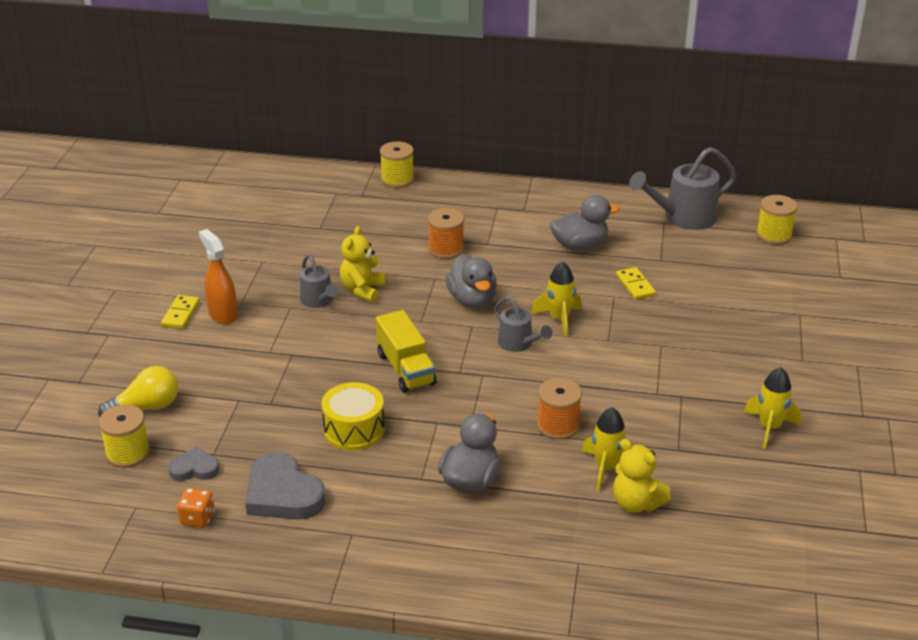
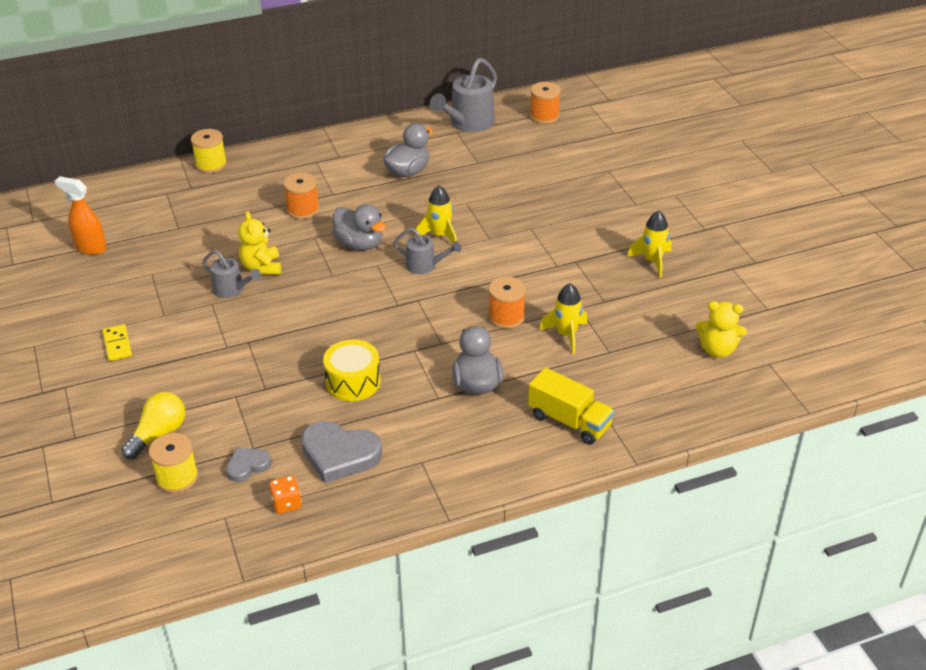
camera: 30 degrees left, 5 degrees up
(223, 314) = (156, 331): orange spray bottle -> orange spray bottle (90, 247)
(405, 369) = (353, 318): yellow truck -> yellow truck (569, 421)
(635, 285) = (475, 189): yellow domino -> none
(636, 503) = (607, 352): yellow teddy bear -> yellow teddy bear (717, 350)
(773, 235) = (544, 116): yellow spool -> orange spool

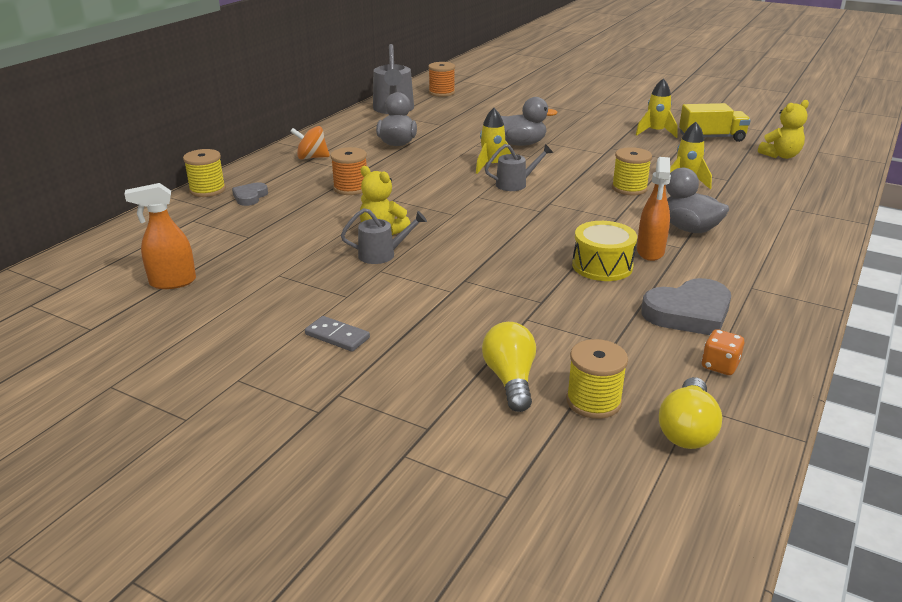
camera: 40 degrees left, 10 degrees down
(117, 344) = (337, 336): yellow domino -> grey domino
(194, 528) = (687, 429): none -> yellow light bulb
(247, 466) = (635, 359): grey heart -> grey heart (250, 197)
(322, 160) = (311, 157): none -> orange spinning top
(359, 244) = (439, 190): grey duck -> grey duck (521, 144)
(408, 389) = (650, 252): none -> orange spray bottle
(506, 317) = (629, 188): orange spool -> yellow spool
(569, 421) = (785, 221): yellow truck -> yellow truck (711, 138)

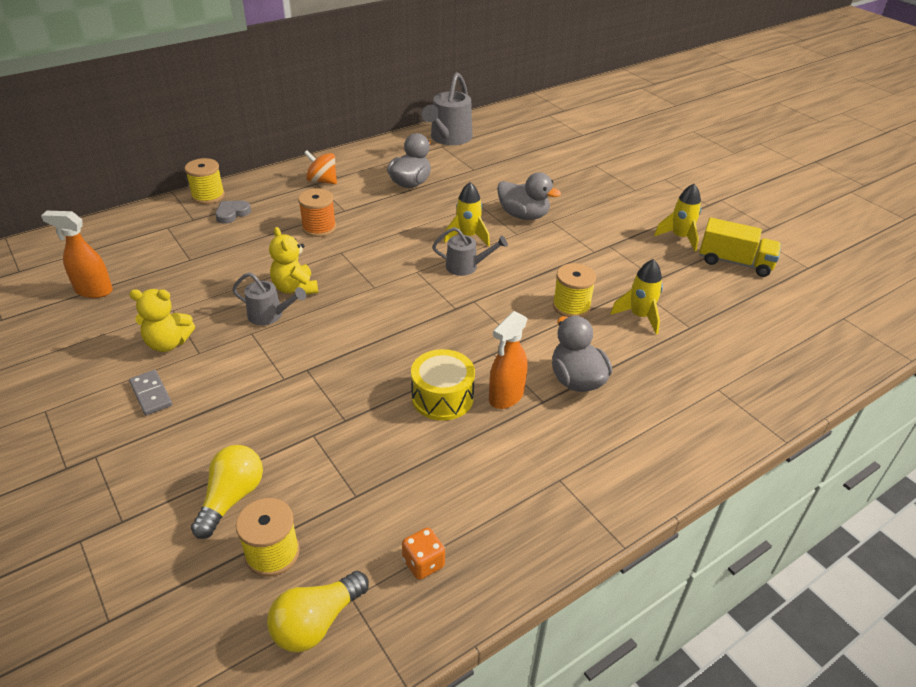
camera: 25 degrees right, 10 degrees up
(441, 93) = (514, 127): orange spool -> none
(689, 313) = (462, 487): grey heart -> none
(781, 156) = (789, 311): yellow teddy bear -> yellow teddy bear (168, 343)

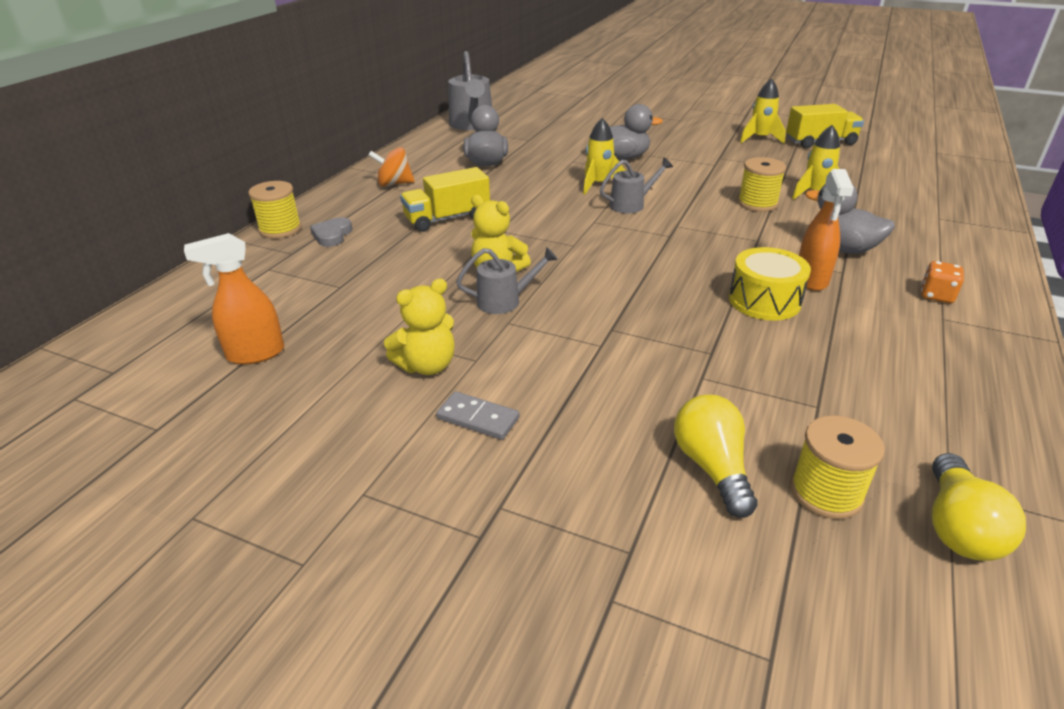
camera: 30 degrees left, 5 degrees down
(319, 228) = (447, 219): orange spool -> yellow truck
(423, 563) = (955, 428): orange dice -> orange dice (936, 296)

